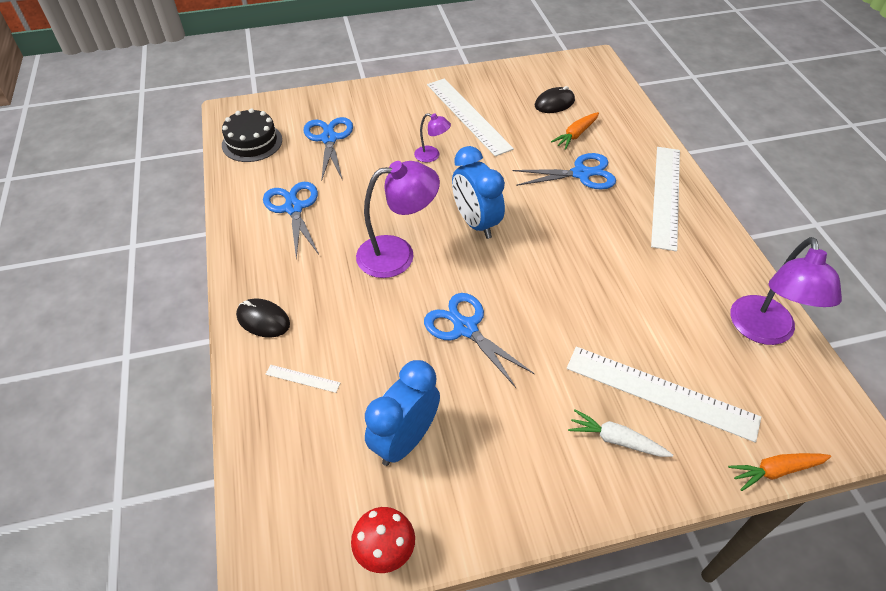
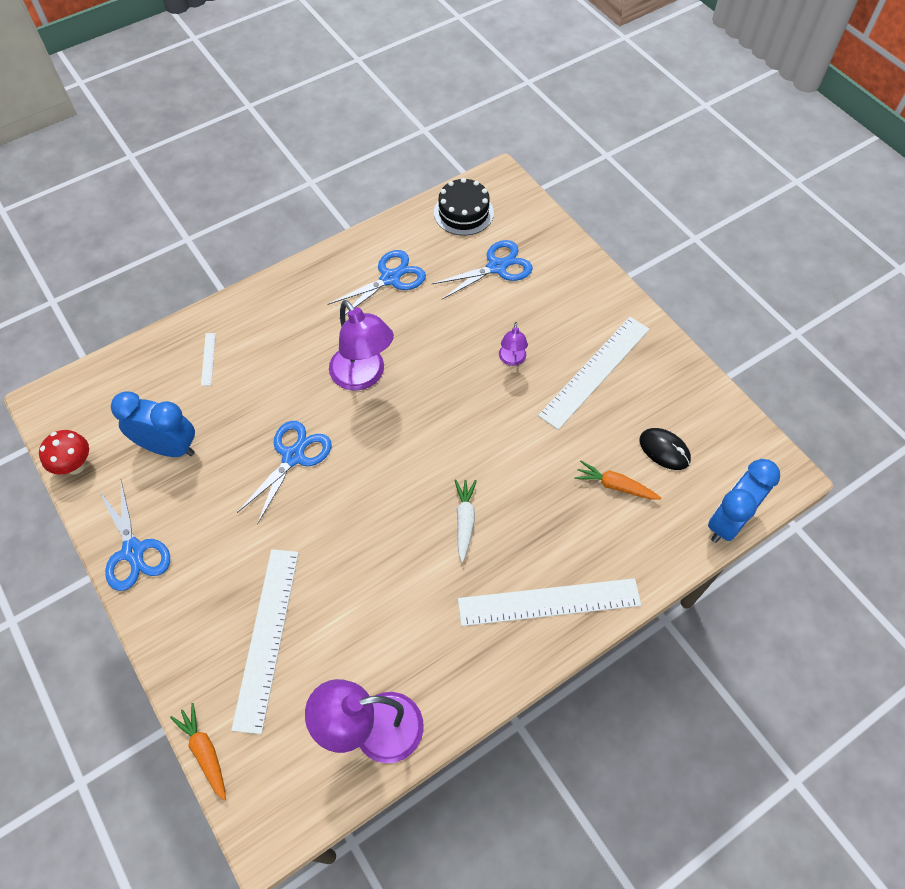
camera: 70 degrees right, 10 degrees up
(263, 320) = (257, 310): black mouse -> none
(476, 223) = (429, 427): blue clock -> blue clock (728, 521)
(581, 174) = (547, 506): blue scissors -> blue scissors (133, 551)
(616, 440) = (206, 606): white carrot -> white carrot (464, 520)

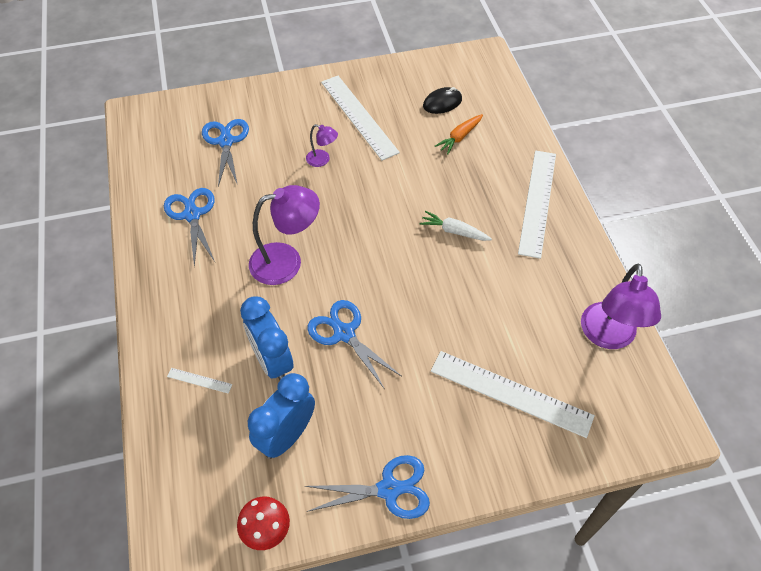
camera: 70 degrees left, 5 degrees down
(204, 752) = (600, 463): orange carrot -> none
(463, 212) = (153, 145): black cake -> none
(728, 521) = (509, 91): blue clock -> blue clock (272, 361)

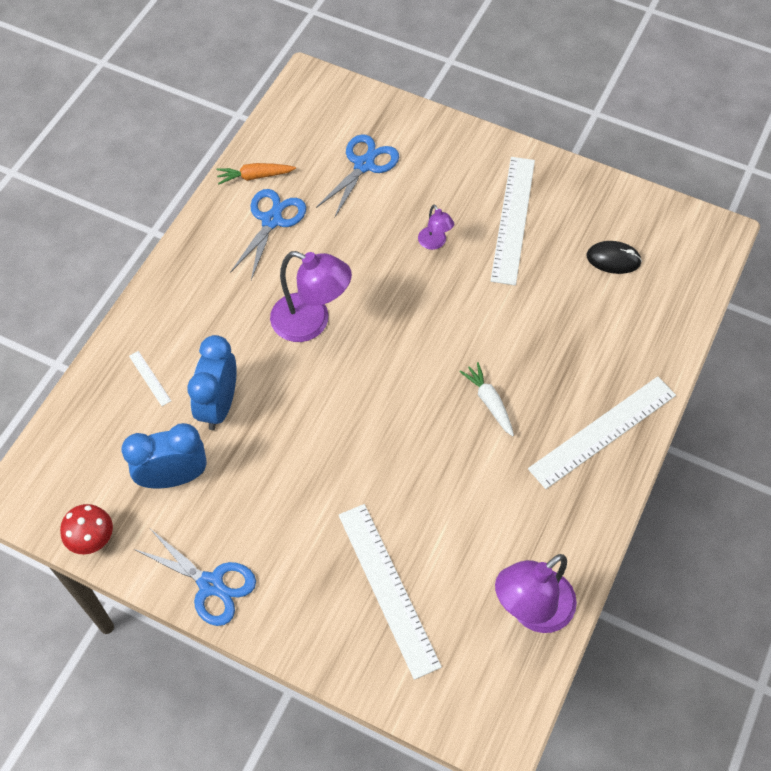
camera: 40 degrees right, 5 degrees up
(344, 333) = (298, 425): blue scissors -> none
(459, 137) = (593, 309): orange carrot -> orange carrot (255, 176)

